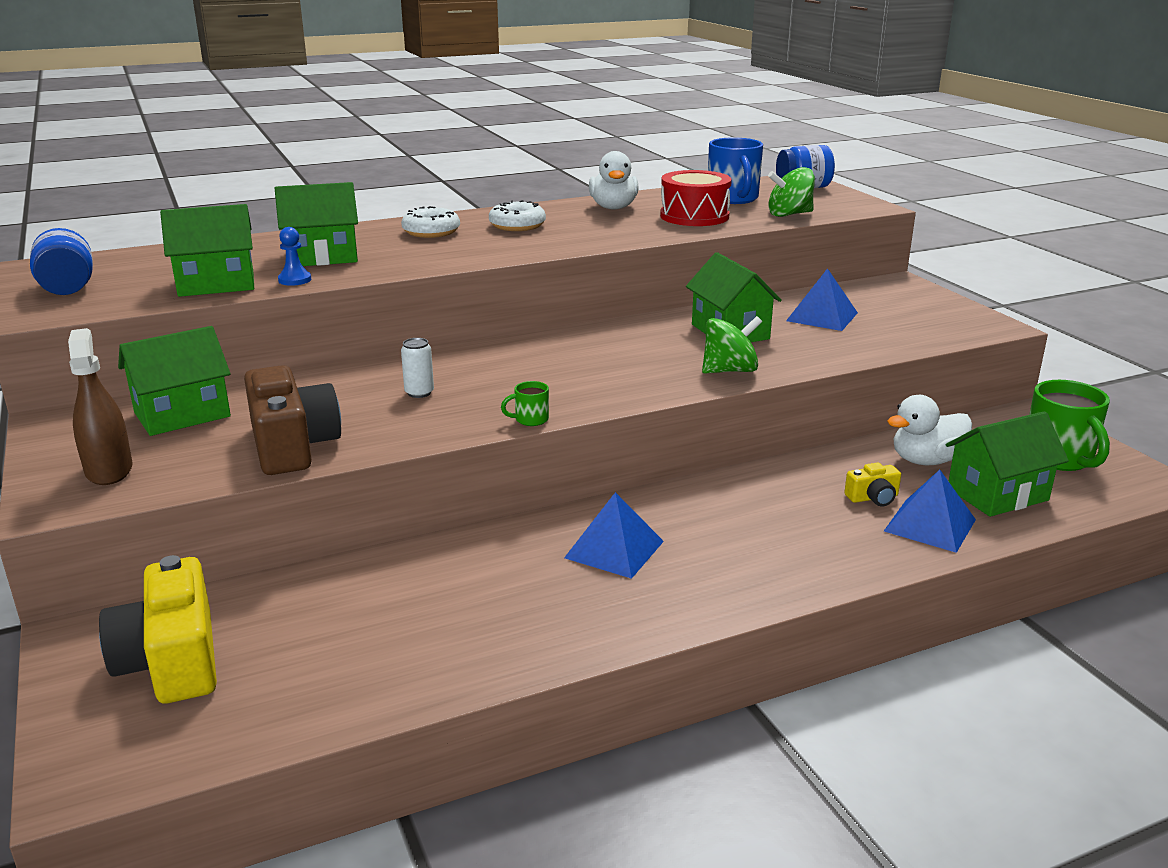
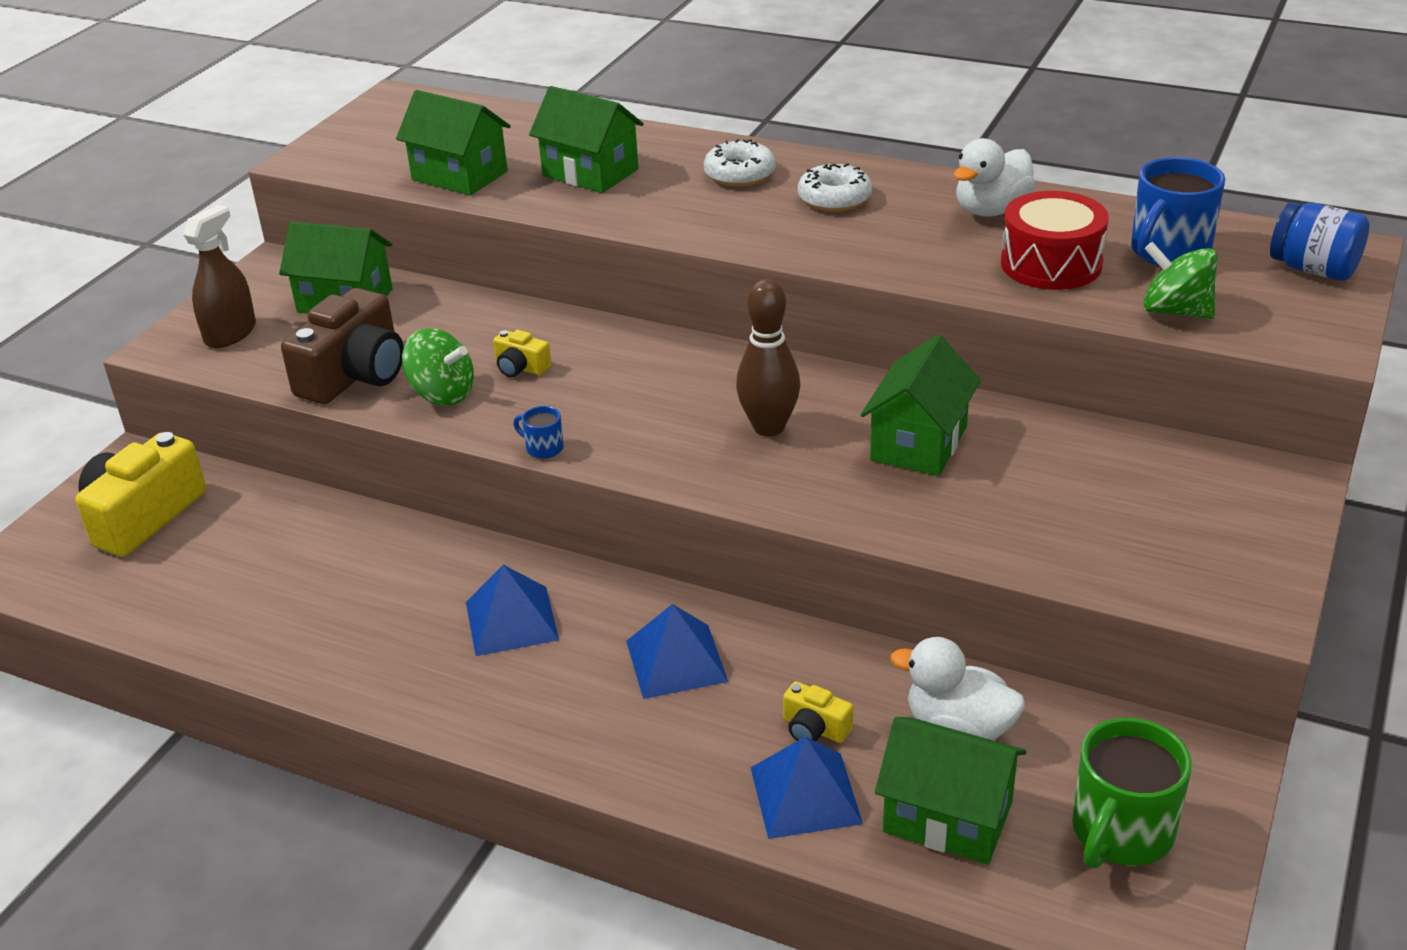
camera: 50 degrees right, 10 degrees up
(67, 288) = (367, 135): blue jar -> none
(295, 280) = (518, 196): blue pawn -> none
(419, 393) = (521, 367): white can -> yellow camera
(530, 419) = (543, 448): green mug -> blue mug
(641, 356) = (769, 427): none -> brown bowling pin
(729, 371) = (812, 494): green spinning top -> green spinning top (442, 394)
(822, 316) = (1066, 477): blue pyramid -> blue pyramid (676, 661)

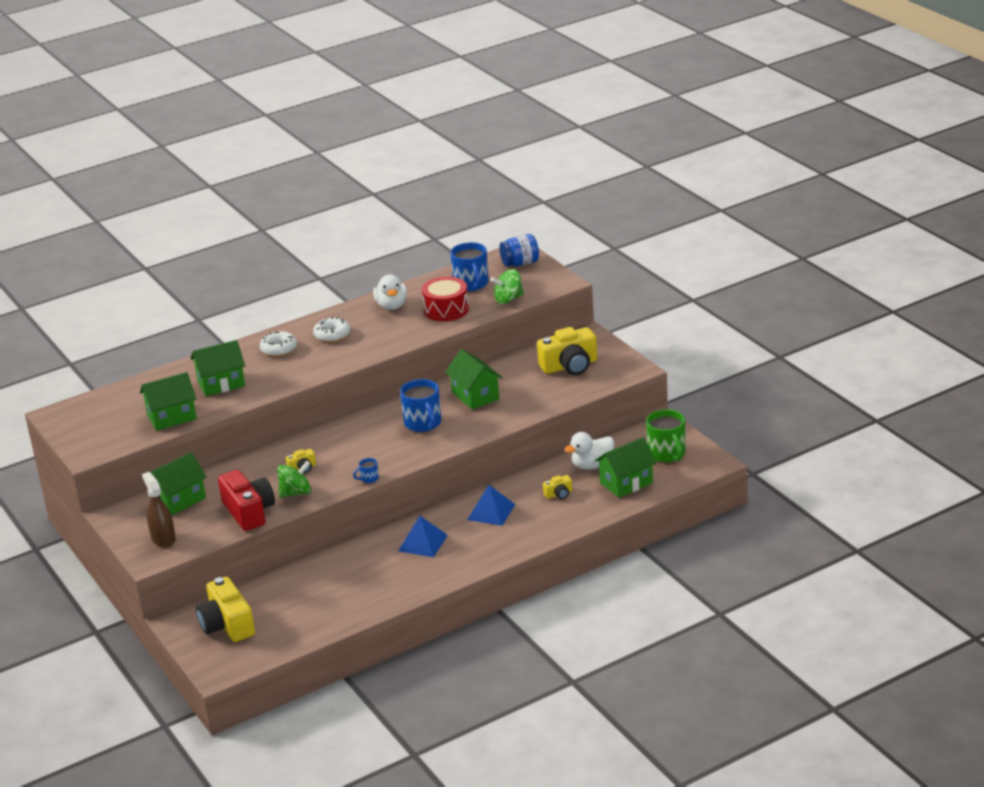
camera: 55 degrees left, 5 degrees down
(354, 375) = (249, 512): brown camera -> red camera
(769, 427) = (423, 423): brown bowling pin -> blue mug
(805, 795) = (586, 507): blue pyramid -> none
(1154, 511) = (570, 366): none -> yellow camera

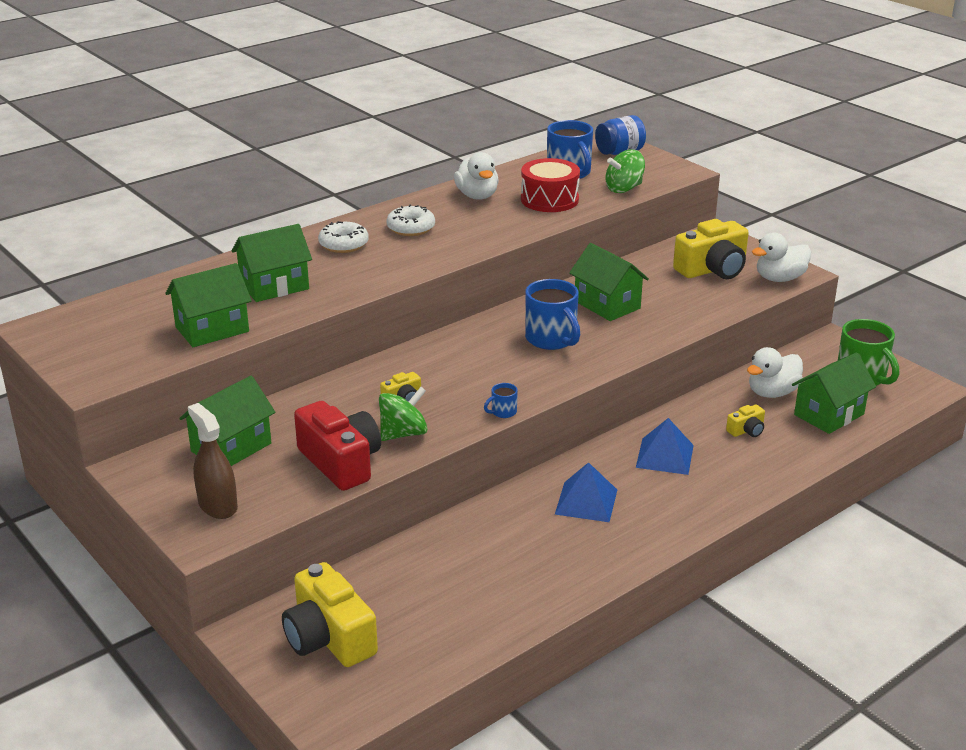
camera: 10 degrees left, 0 degrees up
(618, 374) = (779, 278): none -> white duck

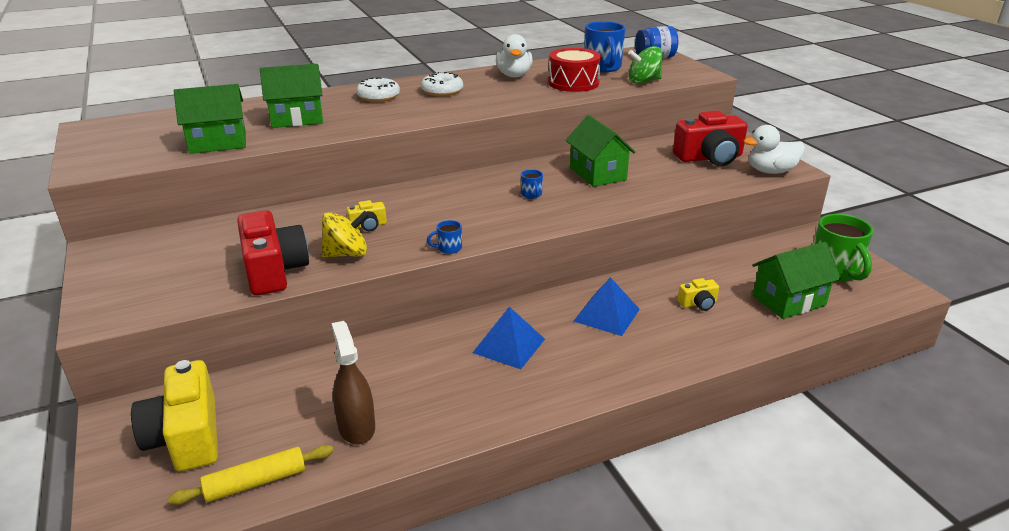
camera: 15 degrees right, 0 degrees up
(218, 505) = (139, 291): brown spray bottle -> brown spray bottle (356, 427)
(231, 447) = (194, 244): green house -> none
(403, 434) = (347, 254): green spinning top -> yellow spinning top
(425, 662) = (256, 482): none -> yellow rolling pin
(551, 339) = (531, 194): blue mug -> blue mug, size x0.45
(713, 269) = (709, 157): yellow camera -> red camera
(772, 393) = (738, 273): white duck -> none

